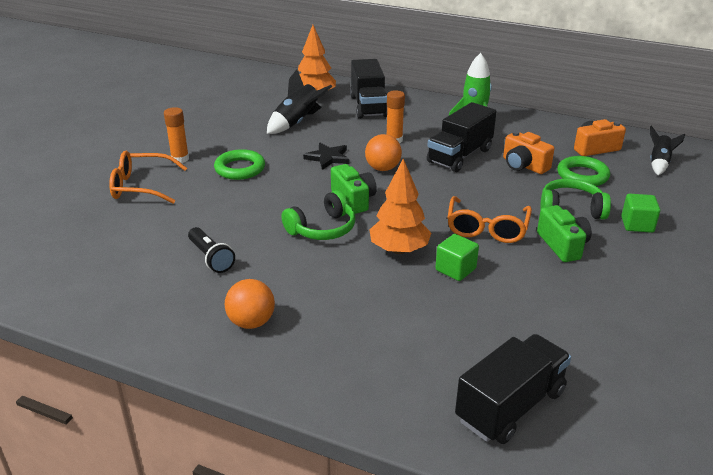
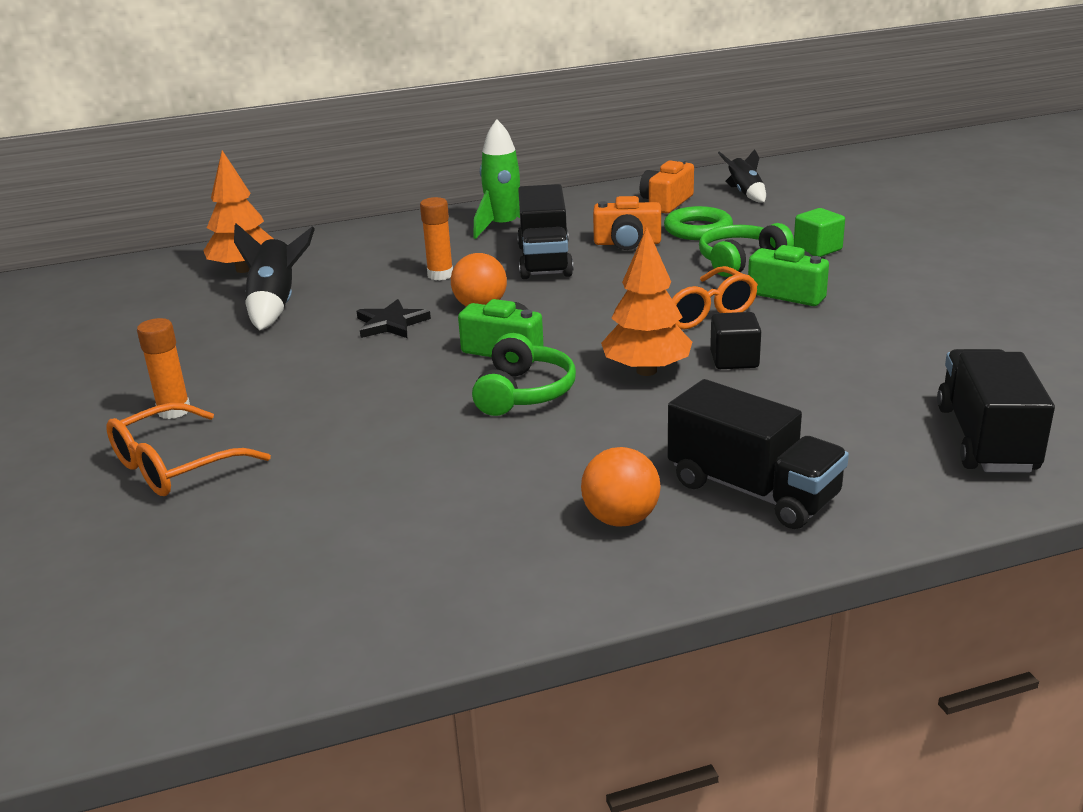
camera: 40 degrees left, 5 degrees down
(211, 258) = (442, 488): black flashlight -> none
(240, 169) = (291, 383): green ring -> none
(368, 106) = (341, 254): black truck -> black truck (752, 491)
(455, 269) = (734, 360): green cube -> black cube

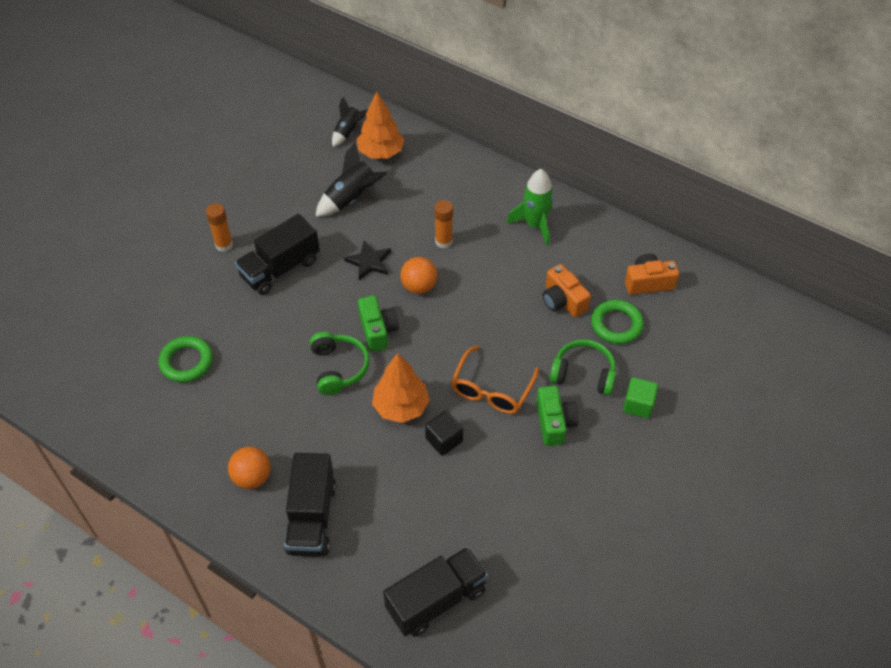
camera: 50 degrees right, 25 degrees up
(175, 466) = (182, 283): orange glasses -> none
(323, 509) = (186, 362): none -> green ring
(524, 393) = (338, 368): green headphones -> green headphones turned 75 degrees counterclockwise
(544, 261) = (502, 276): black truck -> black truck (280, 268)
(745, 193) = (705, 316): black rocket -> black rocket (348, 132)

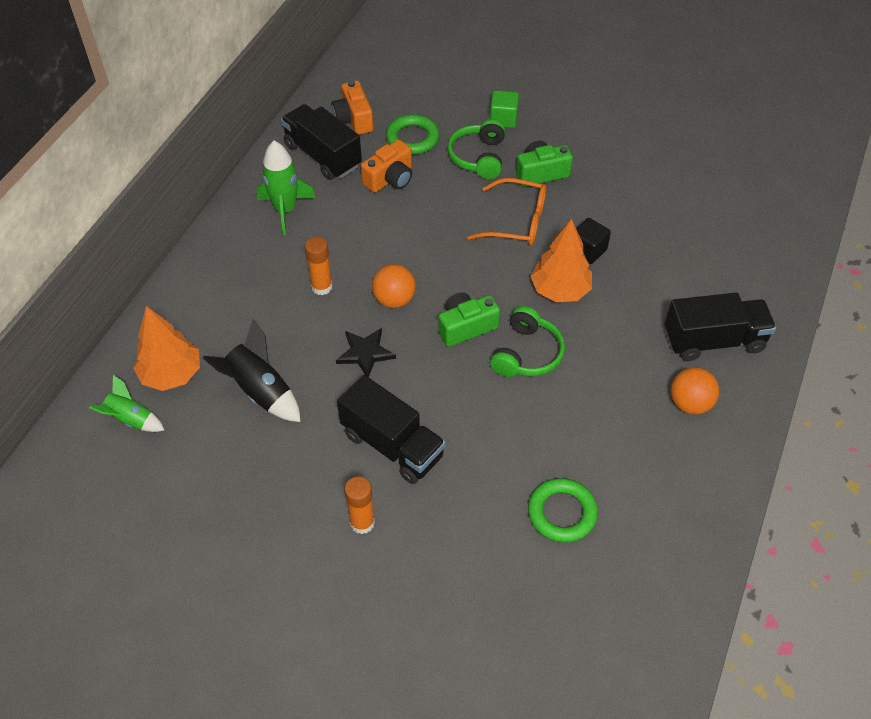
camera: 100 degrees left, 0 degrees up
(338, 368) = (527, 354): green headphones -> green headphones turned 135 degrees clockwise
(348, 132) = (131, 419): black rocket -> green rocket
(436, 600) = (753, 233): black truck -> black truck (323, 156)

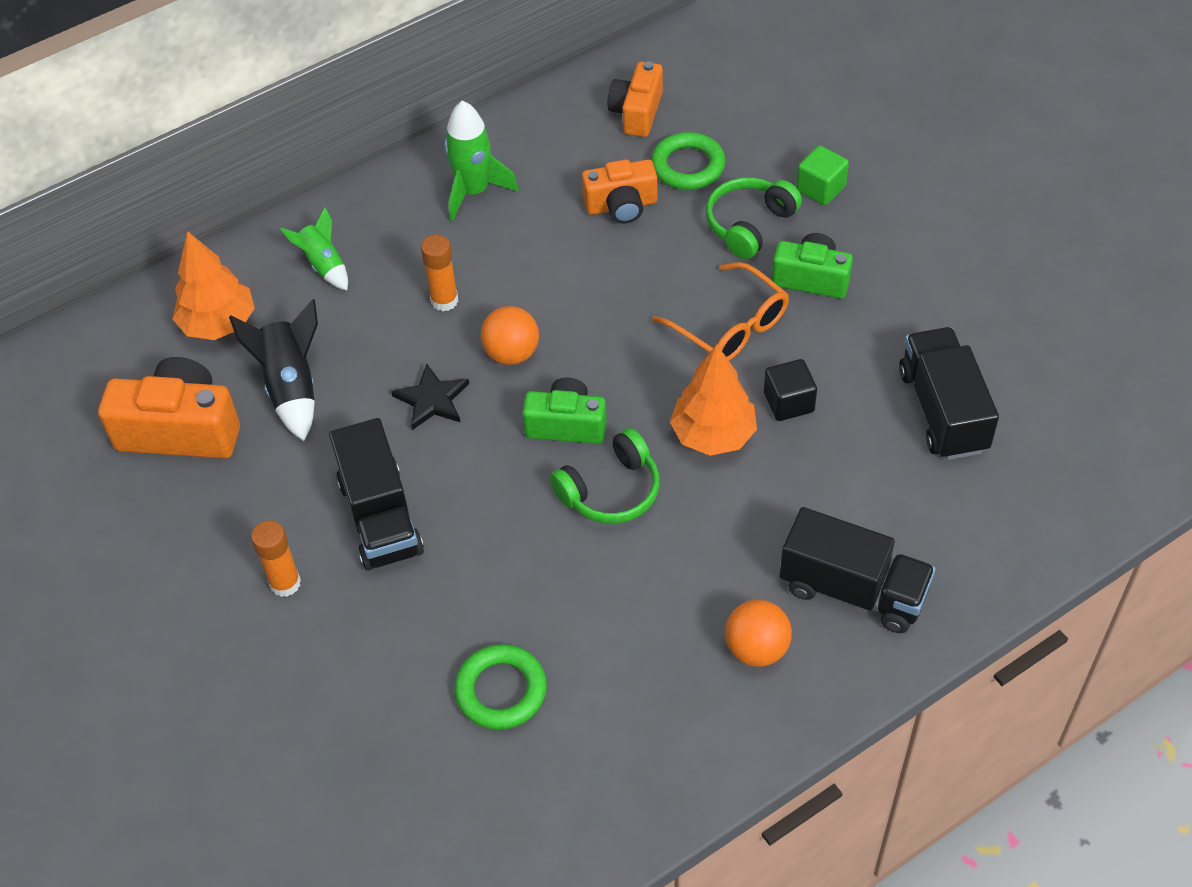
camera: 35 degrees right, 0 degrees up
(131, 419) = (146, 353): green rocket -> green rocket (324, 265)
(201, 459) = (181, 430): none -> orange camera
(323, 156) = (565, 143): black truck -> black truck (943, 411)

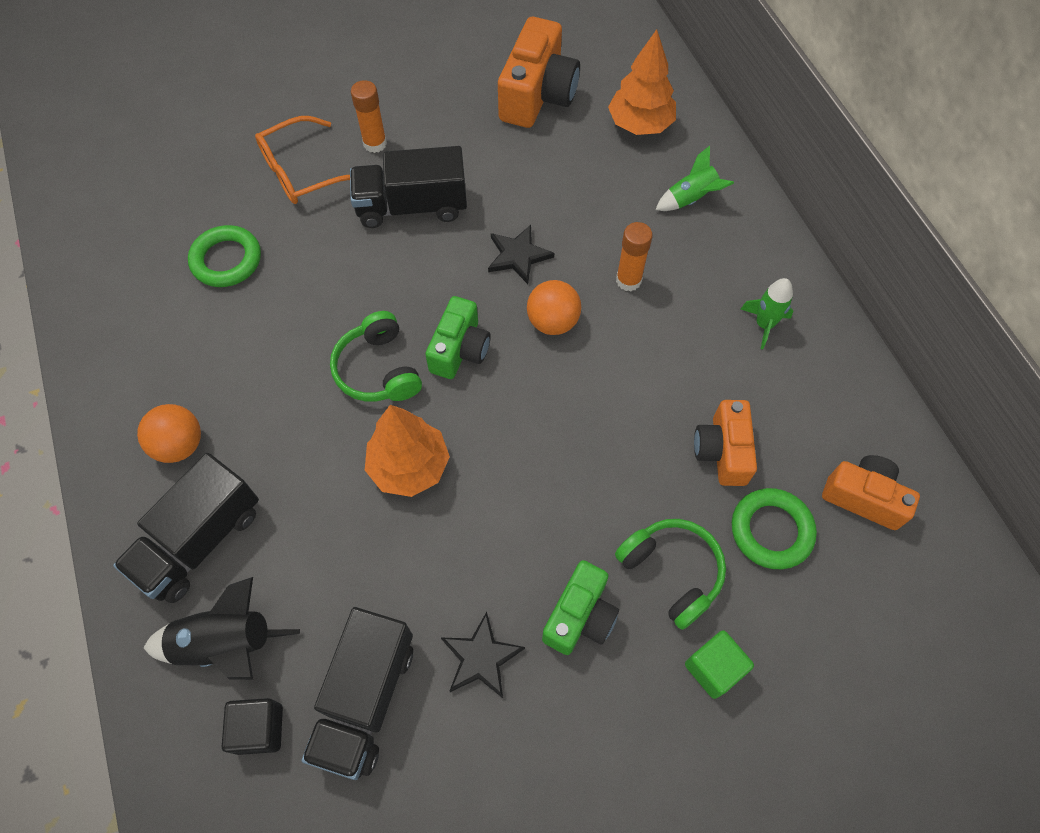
camera: 100 degrees right, 10 degrees up
(292, 387) = (560, 164): black rocket -> black rocket (226, 644)
(474, 191) = (764, 324): green rocket -> green rocket, size x0.65
(730, 326) = (535, 515): orange glasses -> orange glasses (302, 171)
(788, 402) = (425, 545): black cube -> black cube (259, 729)
(874, 338) = (481, 657): none -> black star
(943, 411) = (365, 699): black truck -> black truck turned 105 degrees clockwise

